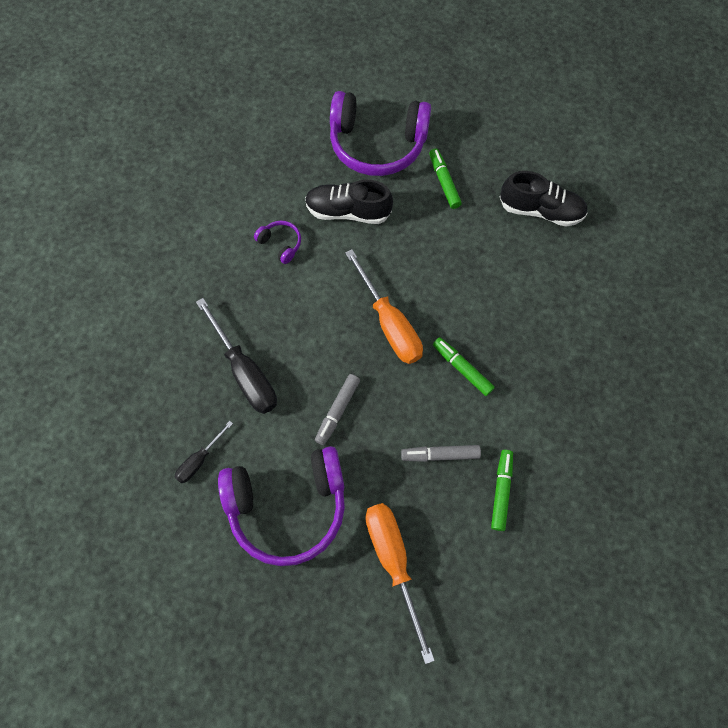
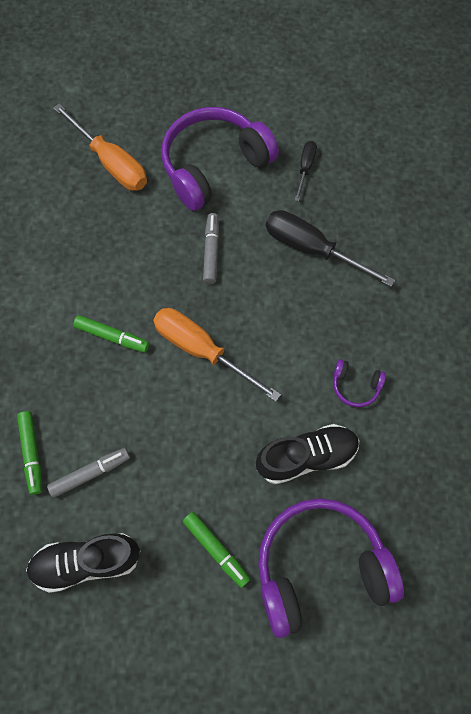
camera: 155 degrees right, 0 degrees up
(440, 455) = (104, 253): grey marker -> grey marker (90, 473)
(501, 491) = (40, 246): green marker -> green marker (32, 453)

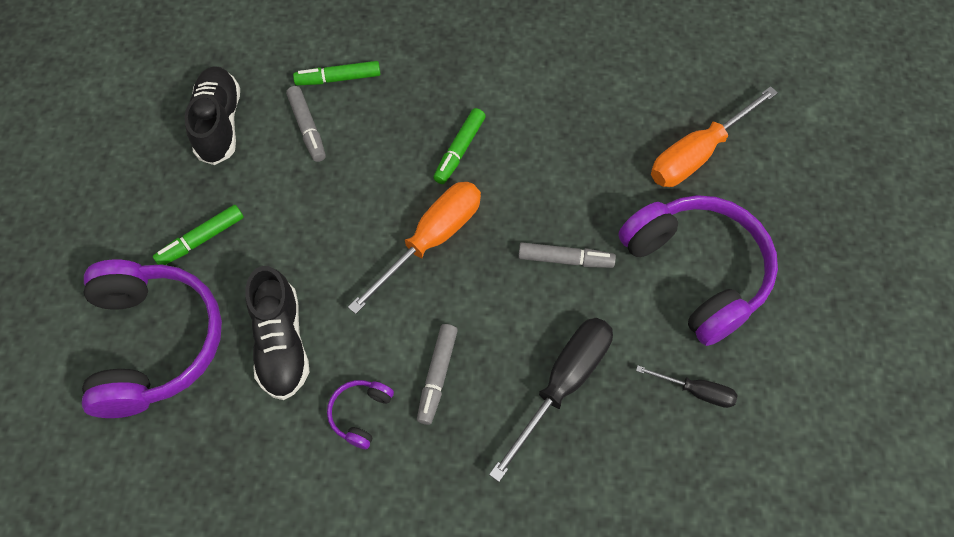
camera: 95 degrees right, 5 degrees down
(317, 334) = (437, 375): none -> grey marker

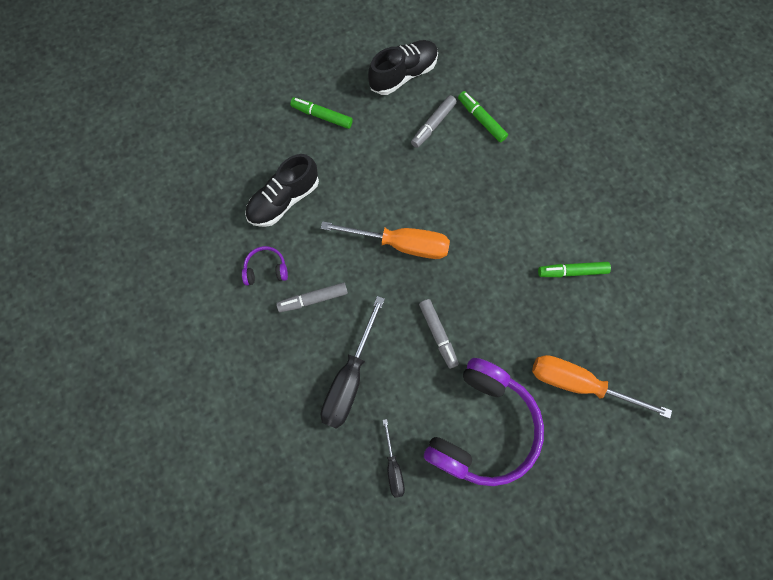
camera: 60 degrees right, 10 degrees up
(155, 343) = (247, 134): purple headphones -> none
(459, 150) = (477, 224): green marker -> green marker (572, 271)
(563, 384) = (350, 378): black screwdriver -> black screwdriver turned 105 degrees clockwise

